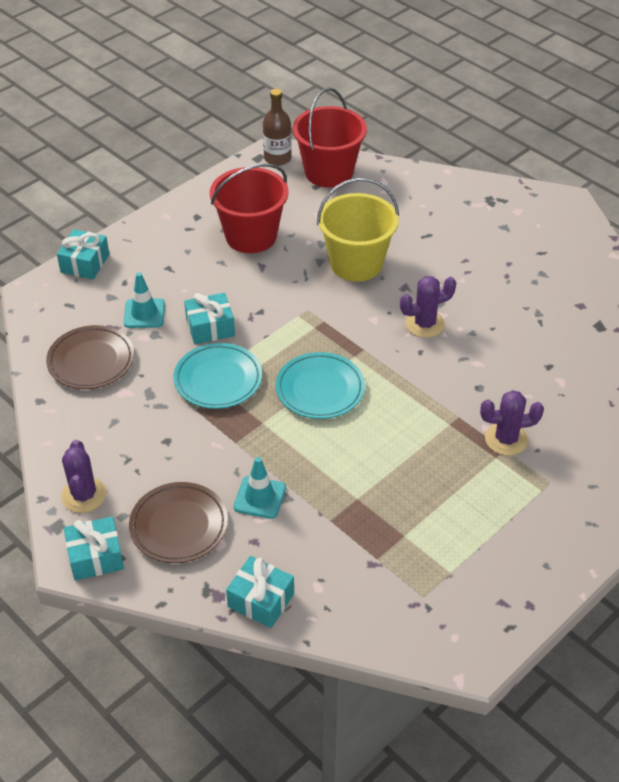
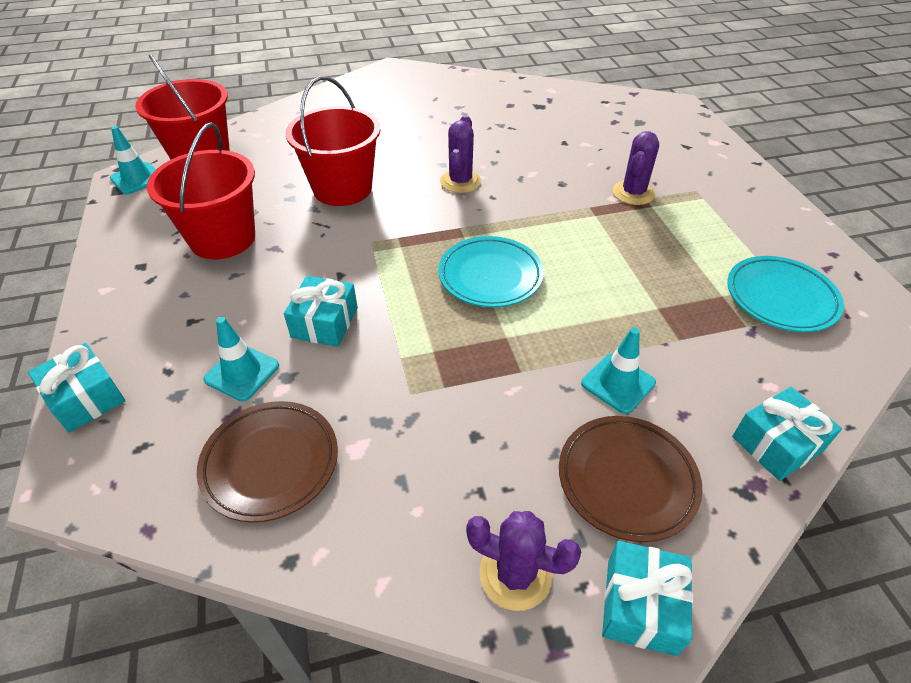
camera: 60 degrees left, 0 degrees up
(218, 380) = (412, 348): turquoise plate -> turquoise plate (780, 298)
(277, 158) = (137, 179): brown bottle -> turquoise traffic cone
(356, 263) = (342, 188): yellow bucket -> red bucket

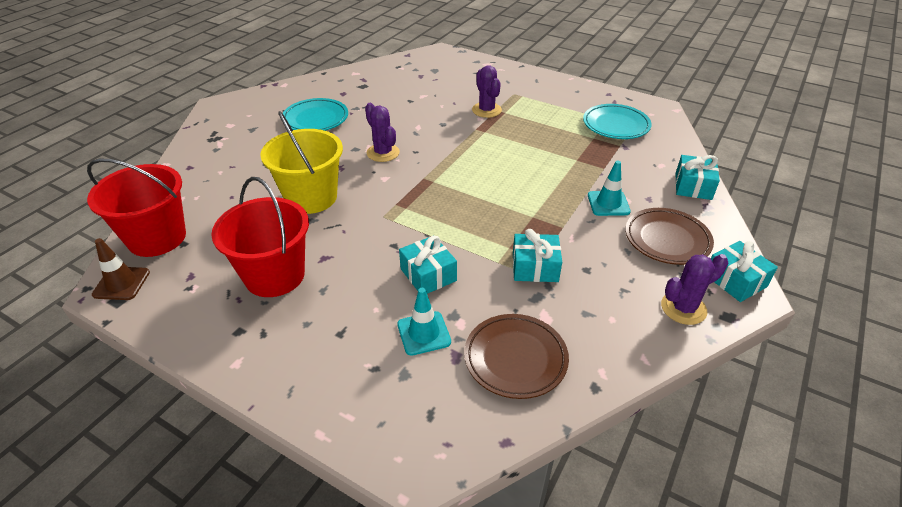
camera: 45 degrees left, 5 degrees down
(86, 398) = (346, 424): turquoise gift -> turquoise gift (535, 267)
(137, 179) = (121, 283): turquoise traffic cone -> brown traffic cone
(342, 188) = (311, 197): red bucket -> yellow bucket
(490, 276) = (479, 193): turquoise plate -> turquoise plate (316, 119)

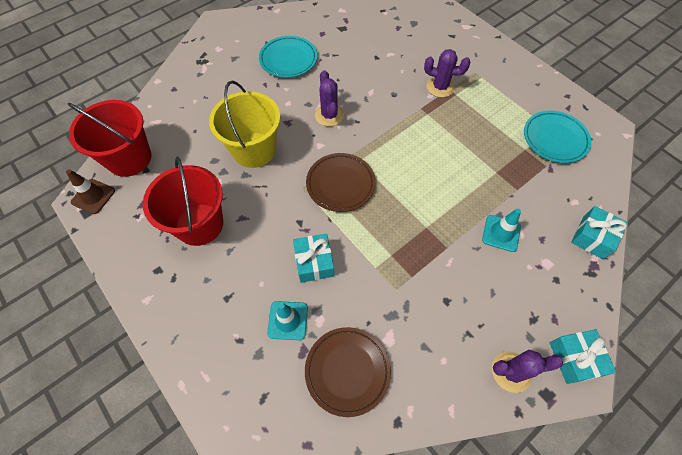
camera: 20 degrees right, 20 degrees up
(486, 110) = (440, 87): purple cactus -> purple cactus turned 75 degrees counterclockwise
(535, 267) = (403, 284): turquoise gift -> none
(667, 240) = (535, 292): brown plate -> brown plate (340, 184)

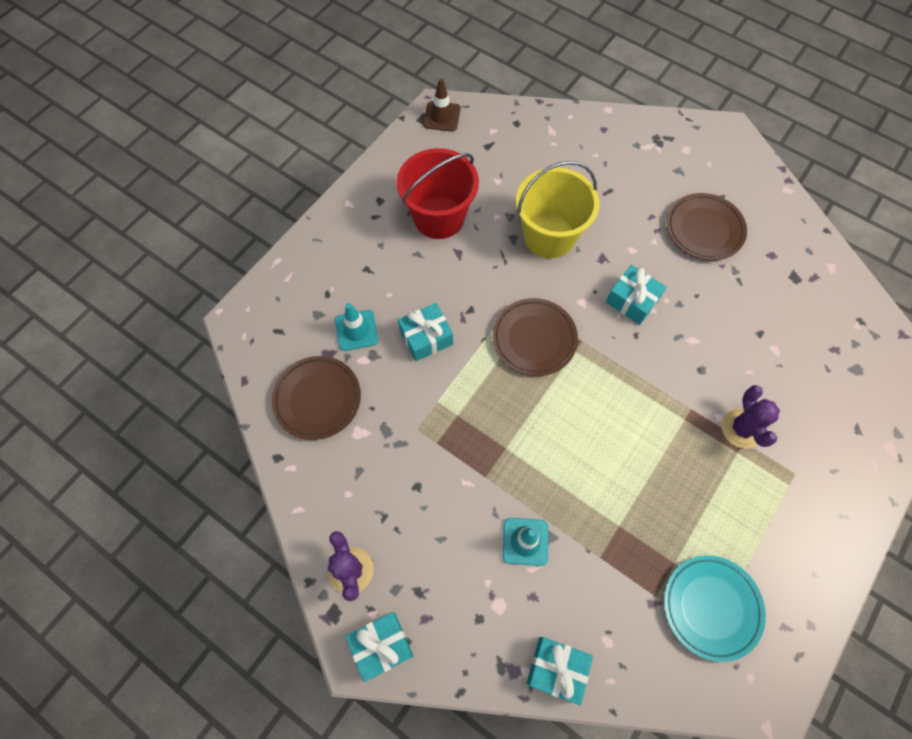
camera: 75 degrees right, 5 degrees up
(129, 158) = (496, 127): red bucket -> none
(288, 60) = (704, 229): turquoise plate -> brown plate
(329, 115) = (632, 300): purple cactus -> turquoise gift

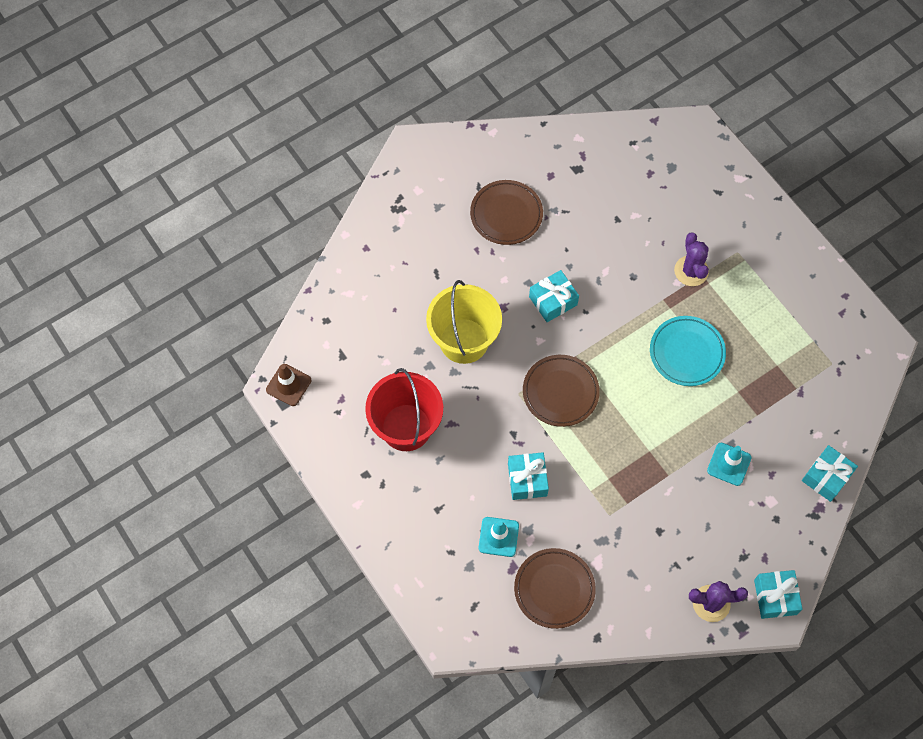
camera: 70 degrees left, 0 degrees up
(711, 607) = (814, 354): turquoise plate -> turquoise plate (686, 353)
(742, 428) = (691, 271): purple cactus -> purple cactus turned 60 degrees clockwise

